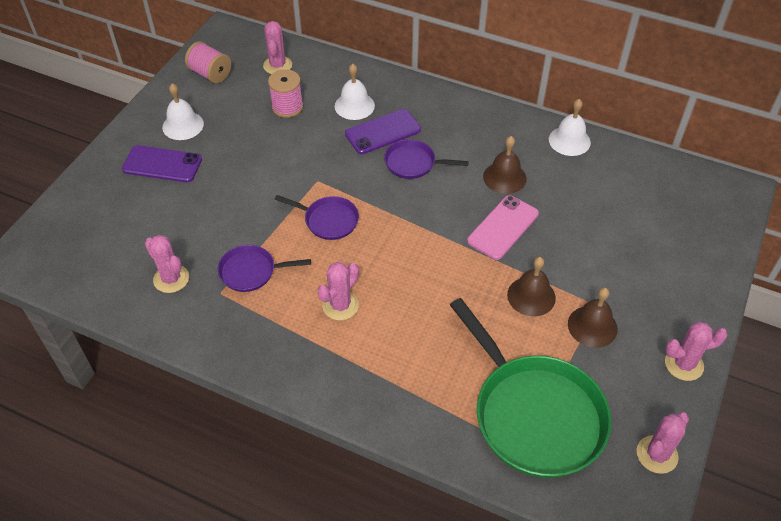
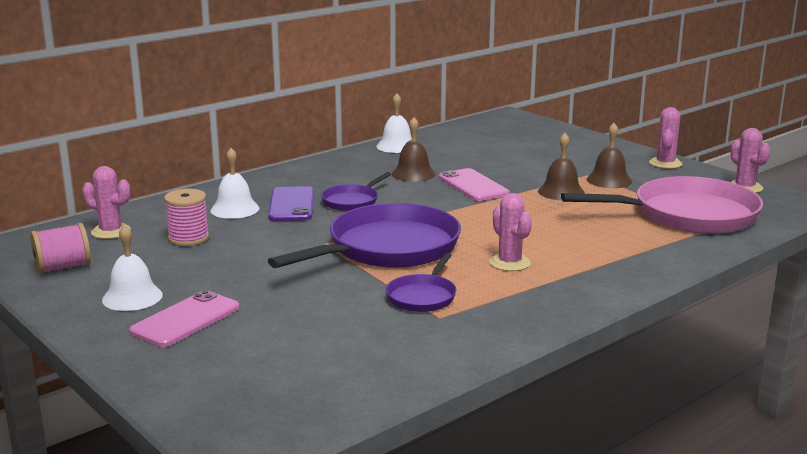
camera: 65 degrees left, 30 degrees down
(162, 164) = (186, 319): purple phone -> pink phone
(171, 279) = (390, 342): pink cactus -> none
(328, 220) = (388, 248): purple pan -> purple pan, size x2.07
(534, 414) = (688, 215): green pan -> pink pan

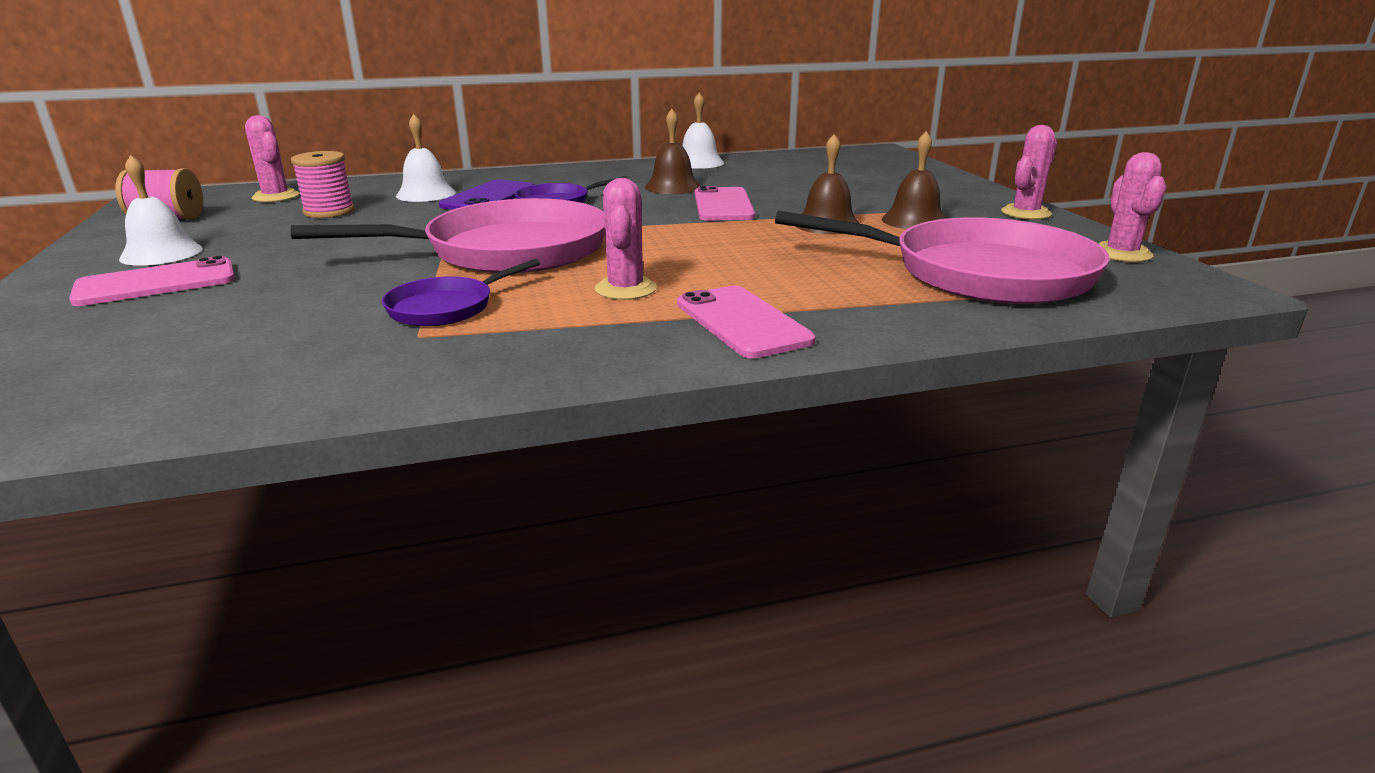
camera: 25 degrees right, 5 degrees up
(388, 248) = (507, 250): purple pan -> pink pan
(605, 271) = (742, 322): none -> pink phone

